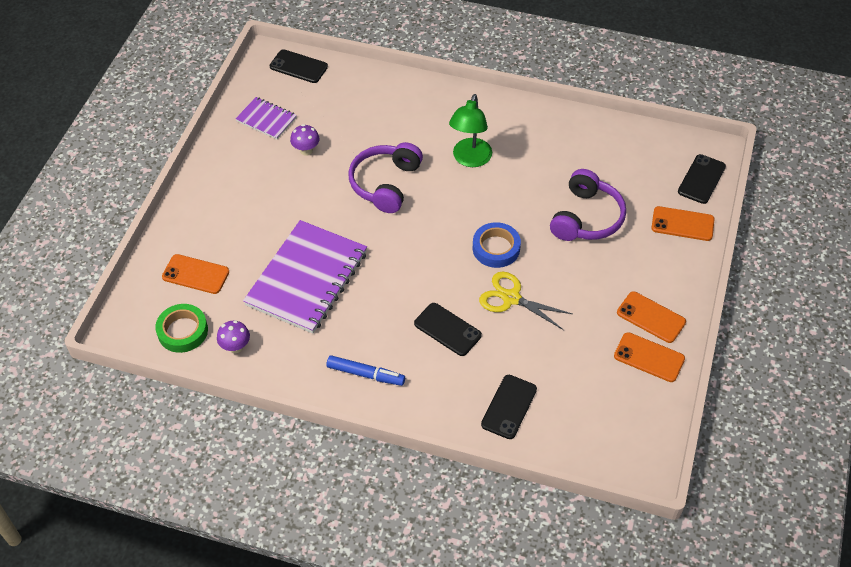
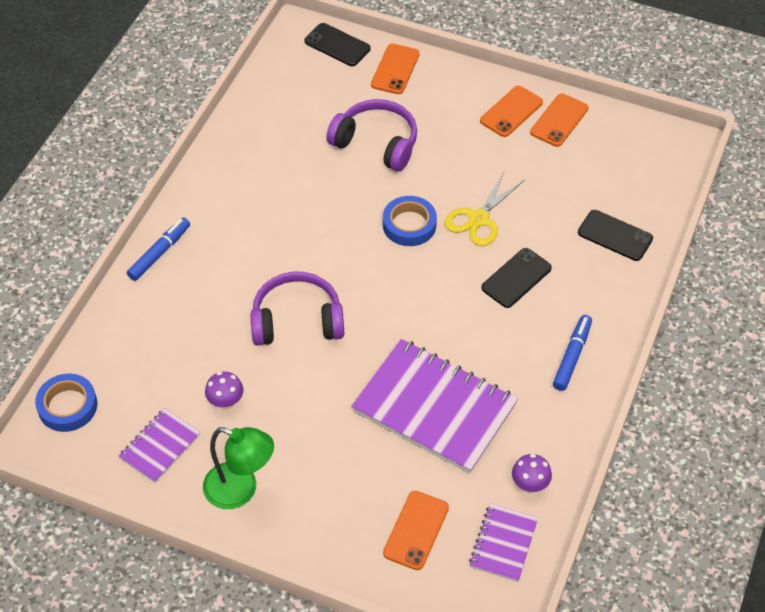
camera: 85 degrees left, 0 degrees up
(182, 331) = (503, 543): green tape -> purple notebook
(298, 66) = (67, 406): black phone -> blue tape
(385, 184) = (297, 320): purple headphones -> purple headphones turned 150 degrees clockwise
(442, 94) = (159, 253): none -> blue marker
(470, 159) = (273, 235): green lamp -> green lamp (241, 490)

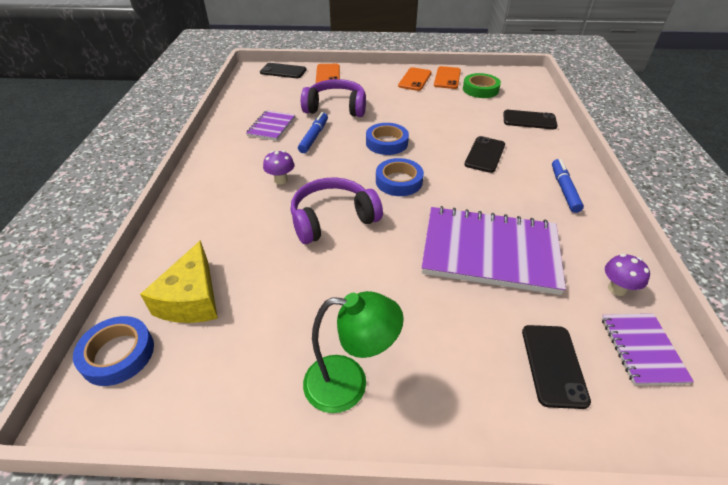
camera: 20 degrees left, 10 degrees down
(137, 372) = (192, 299): none -> yellow cheese
(159, 253) = (189, 201): blue marker -> blue marker (314, 137)
(160, 447) = (239, 365): purple notebook -> purple notebook (271, 127)
(226, 402) = (295, 300): purple mushroom -> purple mushroom (281, 180)
(392, 289) = (399, 181): none -> blue tape
(416, 530) = (553, 365): orange phone -> black phone
(478, 219) = (433, 130): yellow scissors -> none
(590, 158) = (480, 89): none -> green tape

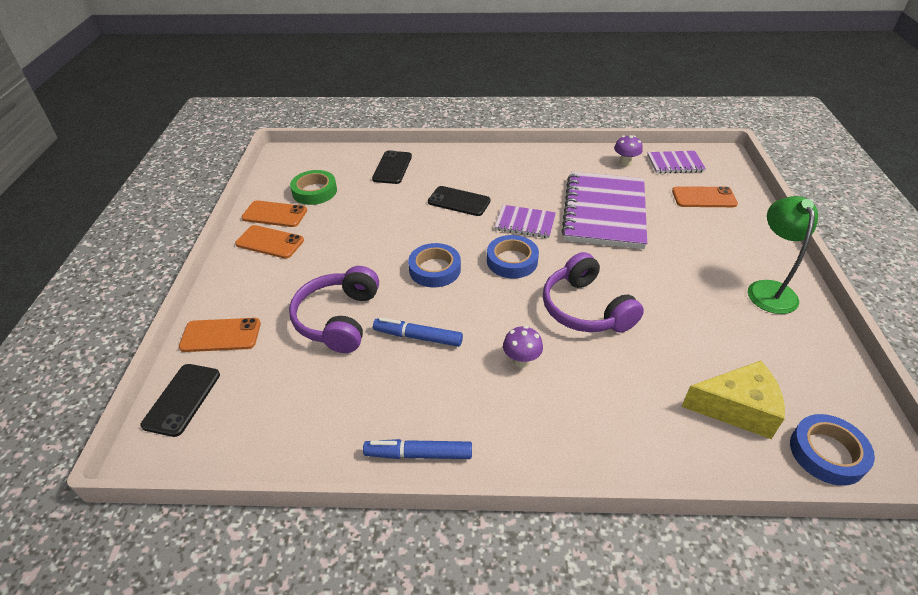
camera: 90 degrees left, 0 degrees up
(271, 127) = (386, 389): purple notebook -> purple notebook (525, 223)
(553, 365) = (704, 198): black phone -> orange phone
(564, 189) = (512, 166): blue marker -> blue marker (418, 454)

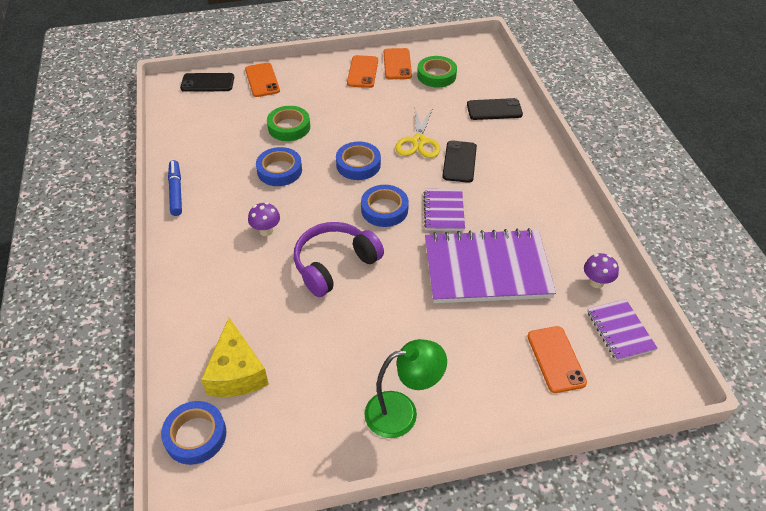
camera: 75 degrees right, 5 degrees up
(338, 319) = (289, 127): purple headphones -> green tape
(417, 221) = (418, 141): none -> yellow scissors
(418, 337) = (279, 170): blue marker -> blue tape

